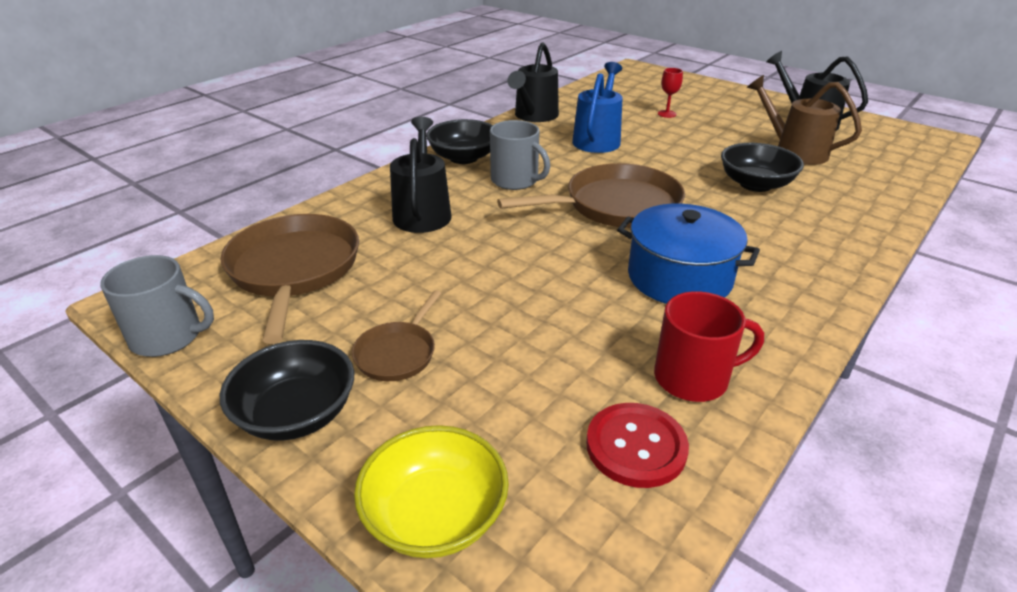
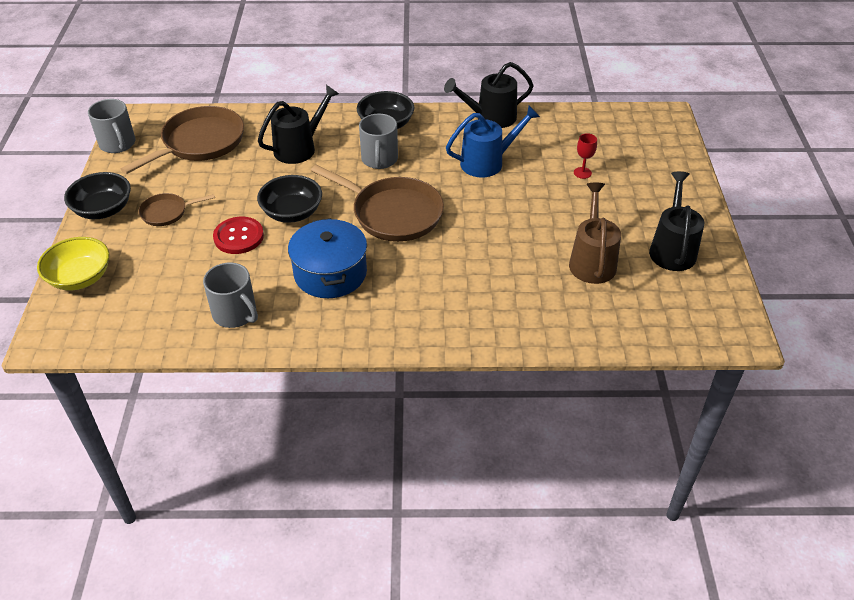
camera: 50 degrees right, 10 degrees up
(636, 446) = (166, 315): red button -> red button (238, 237)
(693, 378) = (235, 314): red mug -> grey mug
(755, 184) = (501, 261): black bowl -> black bowl (292, 212)

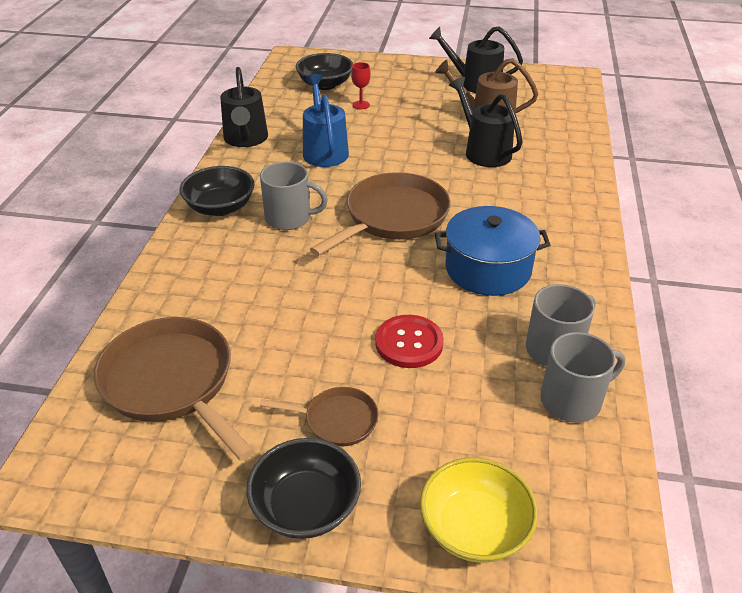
camera: 80 degrees left, 5 degrees down
(118, 144) = (119, 495): grey mug -> grey mug (572, 400)
(167, 212) = (337, 420): brown pan -> brown pan turned 75 degrees counterclockwise
(292, 212) = (371, 293): black bowl -> black bowl (325, 84)
(300, 148) = (235, 280): black watering can -> black watering can (483, 151)

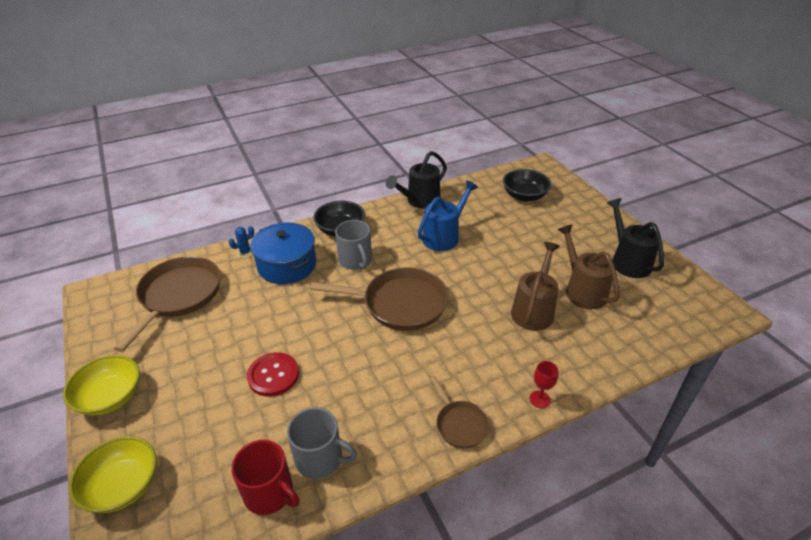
camera: 55 degrees right, 0 degrees up
(159, 294) = (245, 252): none -> blue cactus
(306, 506) = (111, 397): black bowl -> yellow bowl
(337, 420) = (184, 376): brown pan -> brown pan (460, 424)
(361, 105) = (519, 223): red goblet -> red goblet (539, 399)
(483, 151) = (534, 310): black watering can -> brown watering can
(488, 269) = (384, 379): blue pot -> blue pot (287, 265)
(572, 400) = (270, 493): grey mug -> red mug

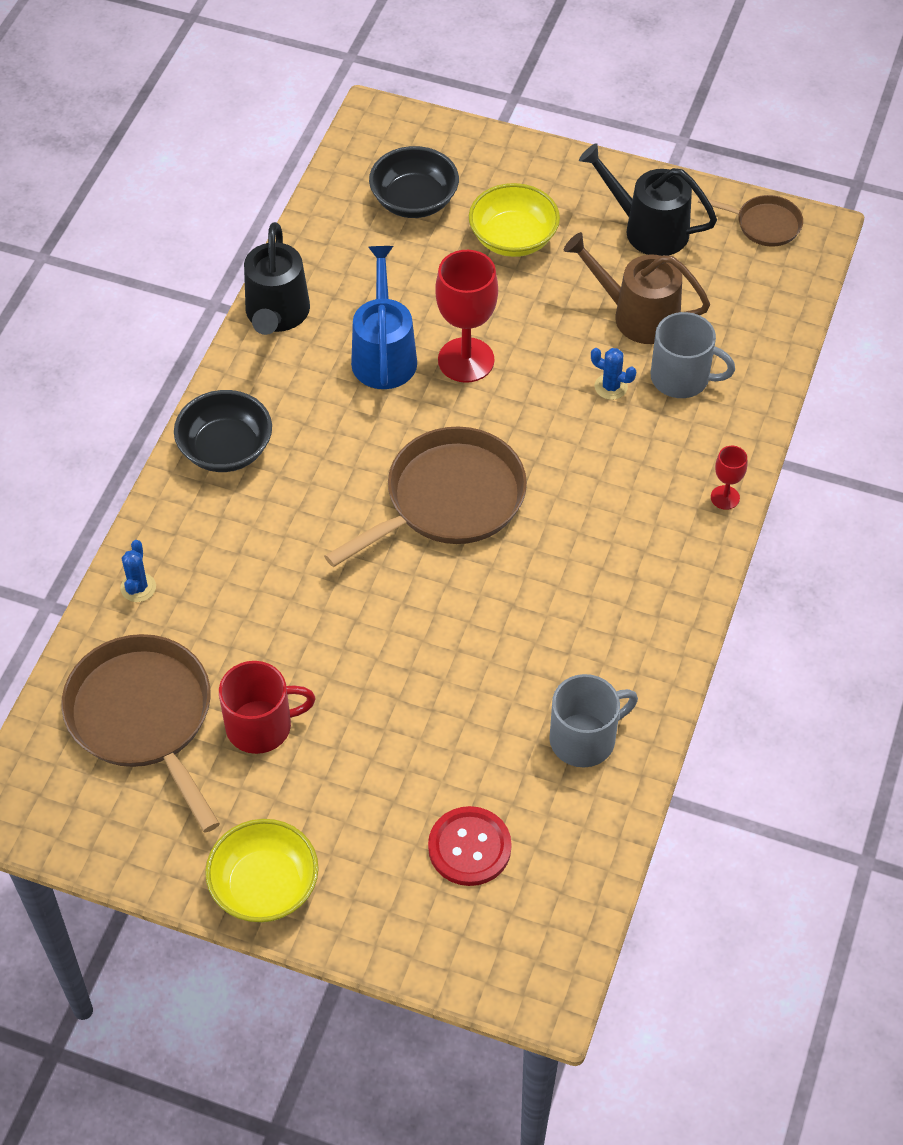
camera: 45 degrees left, 15 degrees up
(123, 486) = (425, 935): yellow bowl -> yellow bowl (513, 239)
(270, 493) = (578, 809): red mug -> red mug (261, 726)
(273, 375) = (417, 704): red button -> red button (469, 847)
(287, 265) = (228, 560): blue pot -> none
(355, 261) = (313, 482): grey mug -> grey mug (682, 378)
(460, 424) = (677, 589): brown pan -> brown pan (764, 224)
(476, 258) = (466, 360): none -> red goblet
(534, 310) = (611, 387): brown watering can -> blue cactus

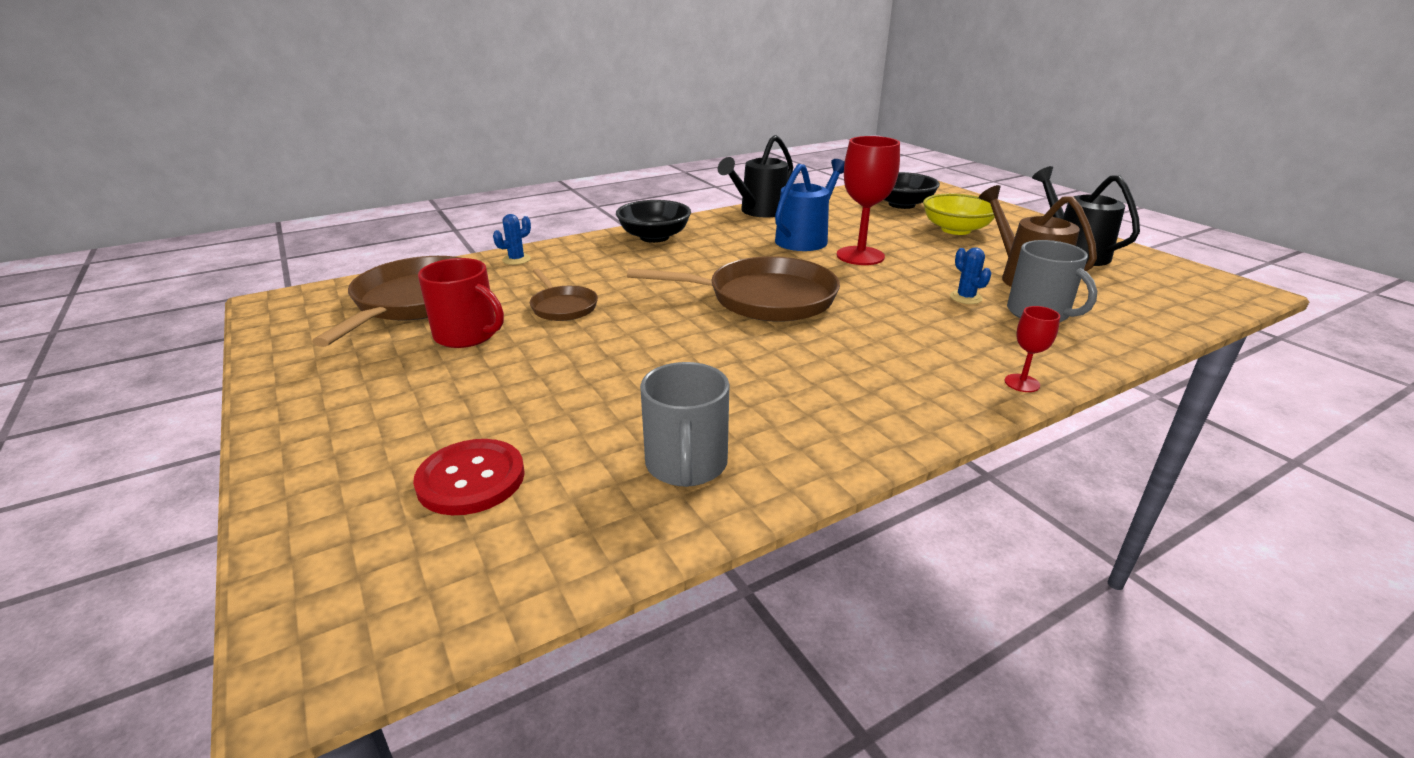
camera: 40 degrees right, 25 degrees down
(265, 886) = (304, 410): yellow bowl -> none
(584, 738) = (686, 465): grey mug -> grey mug turned 75 degrees clockwise
(764, 224) = (1190, 276): brown pan -> brown pan (563, 307)

